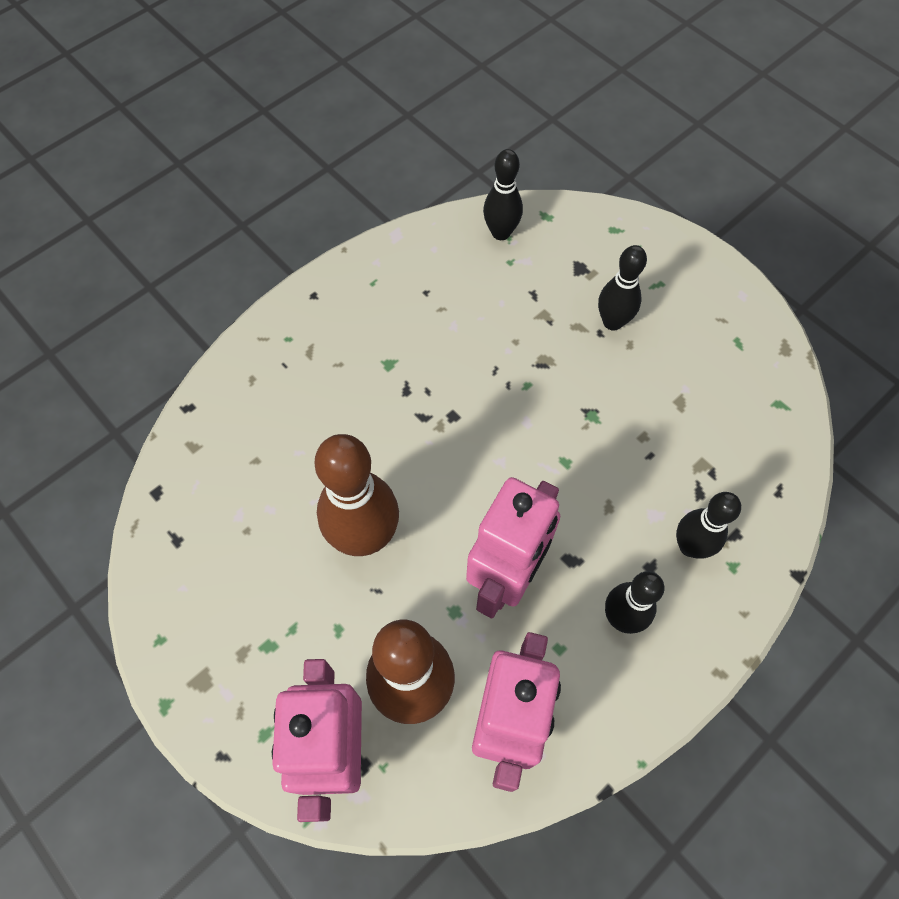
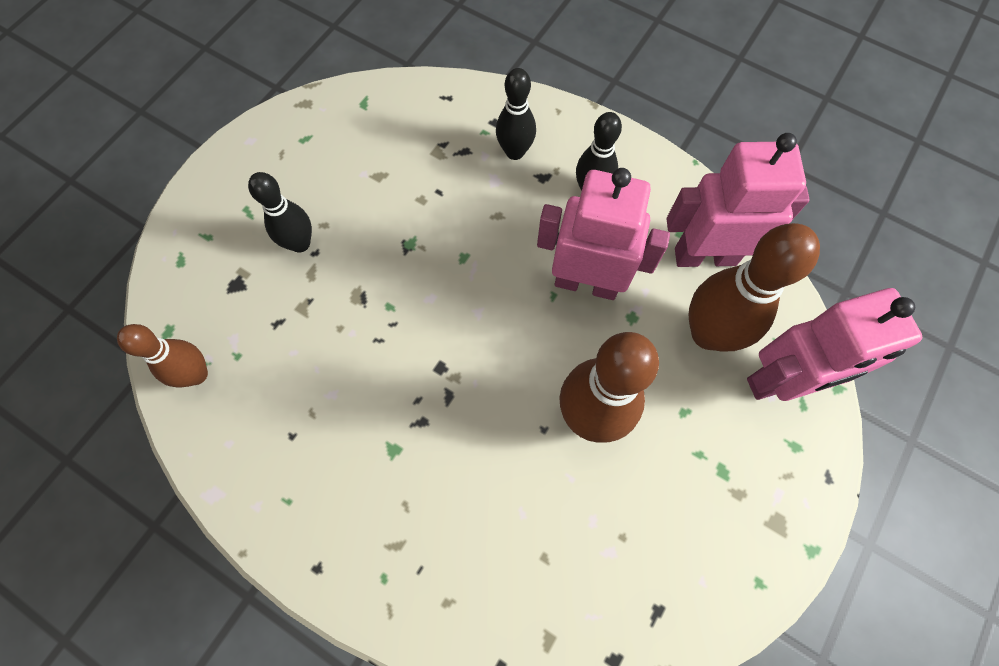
camera: 105 degrees left, 5 degrees up
(501, 233) = (197, 374): black bowling pin -> brown bowling pin

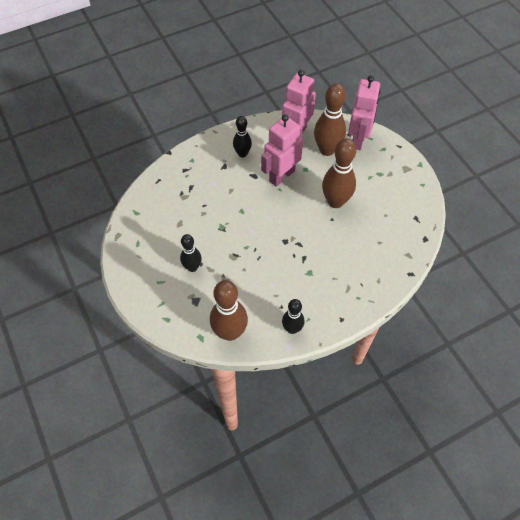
camera: 60 degrees left, 10 degrees down
(197, 374) = (230, 332): brown bowling pin -> brown bowling pin, size x1.66
(515, 152) = (205, 170): black bowling pin -> black bowling pin (292, 329)

